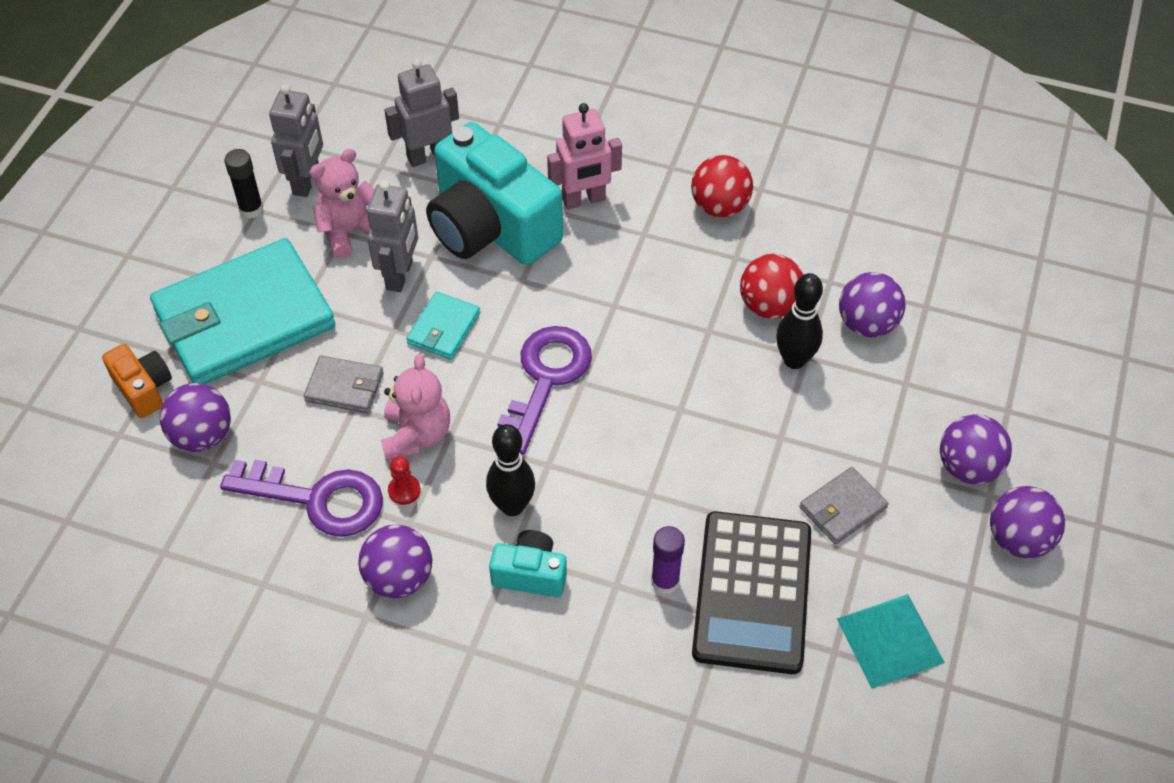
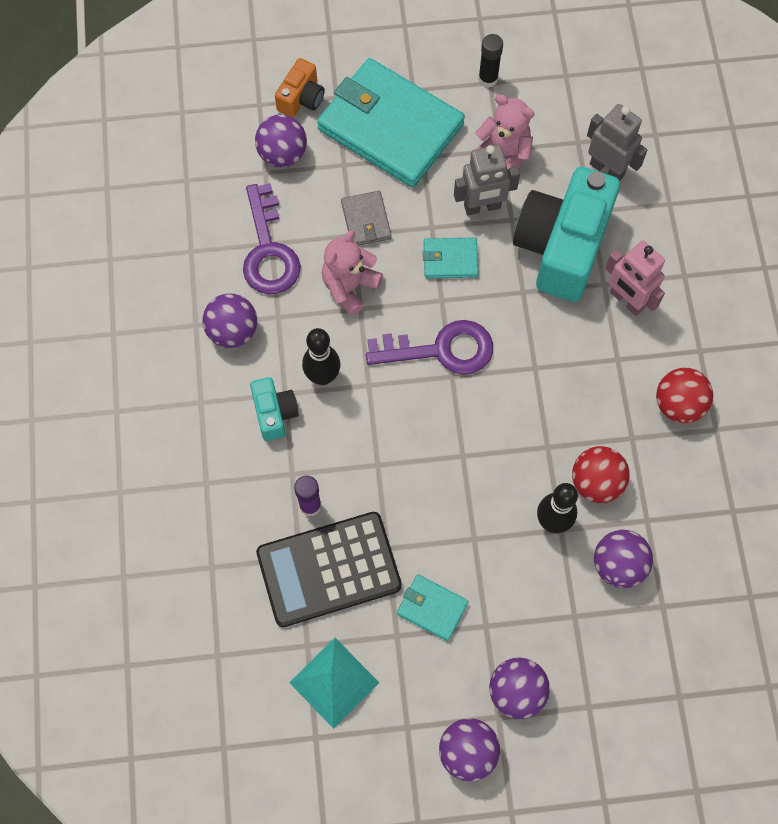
camera: 65 degrees right, 15 degrees up
(307, 181) = (534, 101): grey robot -> none
(404, 490) = (301, 301): red pawn -> none
(416, 435) = (349, 287): pink teddy bear -> pink teddy bear turned 150 degrees clockwise
(842, 508) = (432, 608): grey wallet -> turquoise wallet

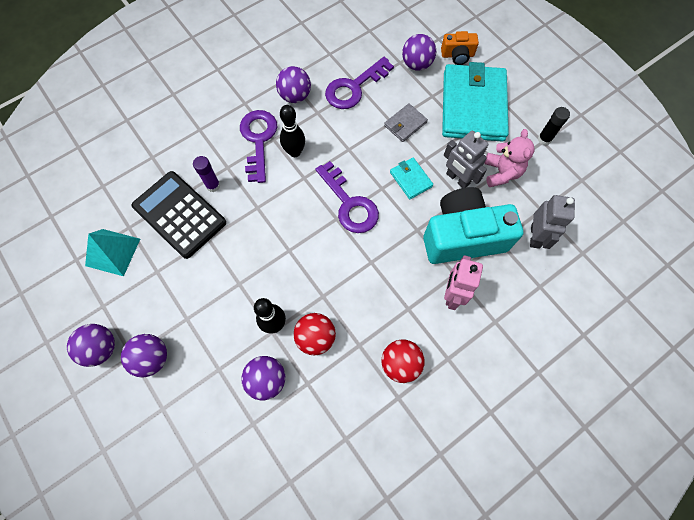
camera: 60 degrees right, 0 degrees up
(274, 413) = (258, 140): turquoise camera -> purple key
(349, 287) = (358, 137): pink teddy bear -> none
(432, 608) = (183, 282): turquoise wallet -> none

